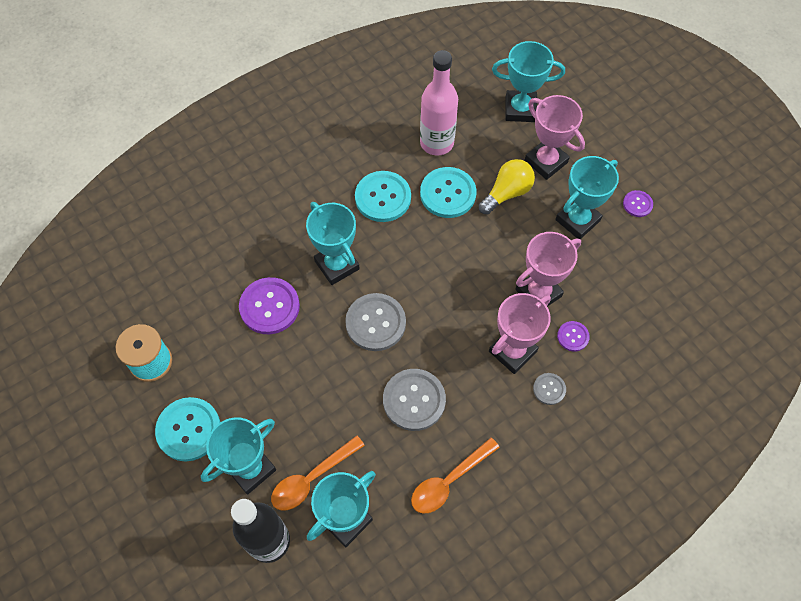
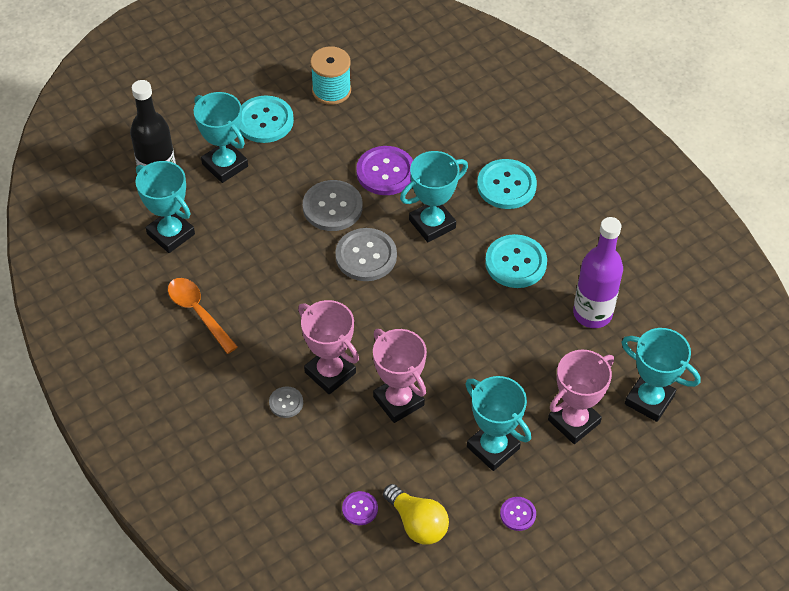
camera: 90 degrees right, 10 degrees down
(312, 478) = (211, 209): orange spoon -> none
(414, 400) = (281, 286): grey button -> grey button (332, 207)
(437, 143) = (592, 313): pink bottle -> purple bottle
(448, 193) = (523, 322): turquoise button -> turquoise button (506, 185)
(507, 193) = (527, 379): yellow light bulb -> yellow light bulb (417, 523)
(520, 109) = (649, 400): turquoise trophy -> turquoise trophy turned 60 degrees counterclockwise
(573, 336) = (345, 430): purple button -> purple button (360, 509)

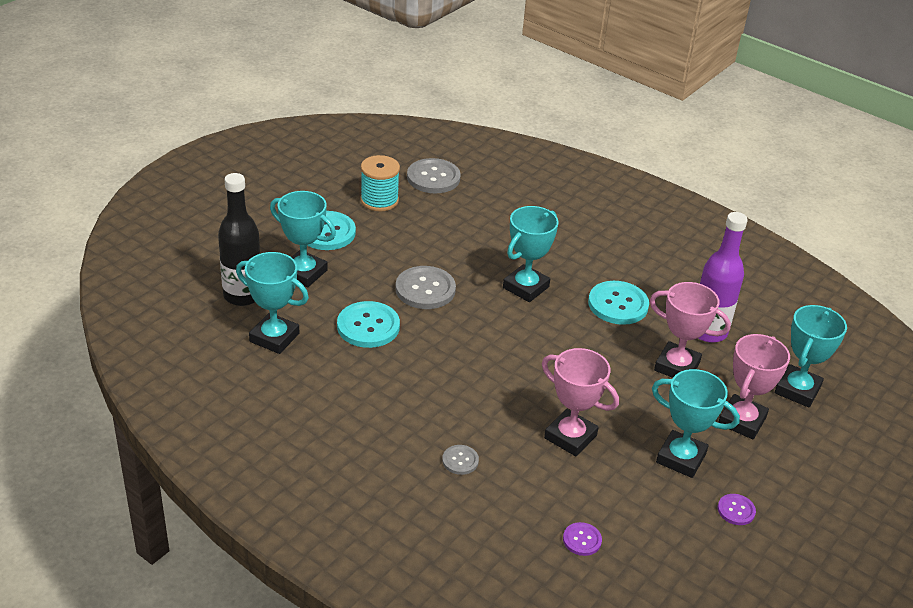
camera: 20 degrees left, 15 degrees down
(198, 313) = (333, 399): orange spoon -> none
(330, 372) = (491, 425): pink trophy -> pink trophy (677, 366)
(366, 256) = (477, 323): grey button -> grey button (433, 178)
(385, 172) = (461, 254): purple button -> none
(417, 523) = (645, 540): yellow light bulb -> none
(506, 185) = (577, 247): turquoise button -> turquoise button (368, 326)
(649, 400) = (797, 390): turquoise trophy -> turquoise trophy turned 75 degrees counterclockwise

